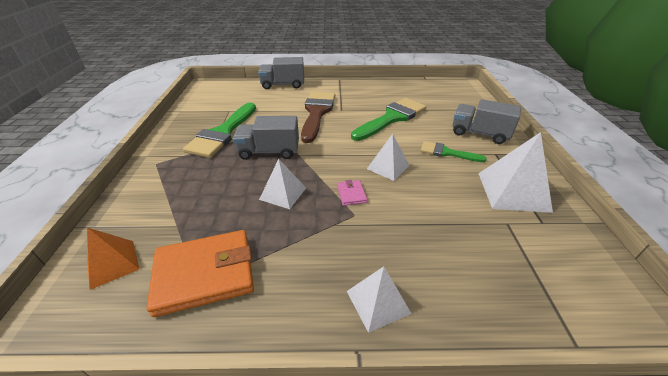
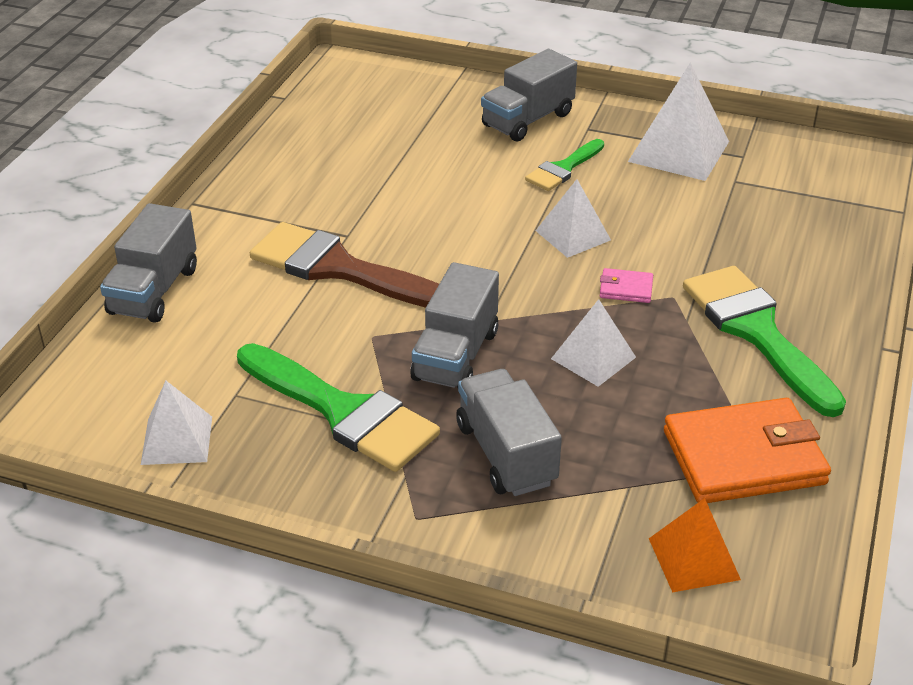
camera: 70 degrees left, 0 degrees up
(200, 179) = (506, 454): none -> grey truck
(205, 274) = (743, 457): orange wallet -> orange wallet turned 75 degrees clockwise
(378, 302) = (826, 316): white pyramid -> white pyramid (177, 440)
(392, 118) = (421, 186): green brush -> green brush (756, 332)

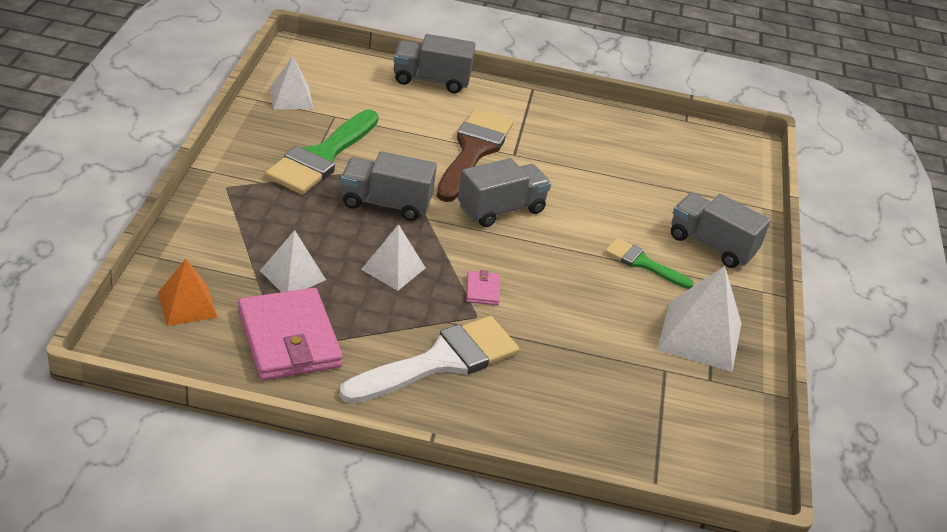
camera: 75 degrees right, 0 degrees up
(506, 454) = (286, 224): grey truck -> grey truck (501, 209)
(573, 235) = (547, 264): white pyramid -> white pyramid (293, 275)
(743, 457) = (289, 339): orange wallet -> pink wallet
(756, 332) = (441, 361): green brush -> white brush

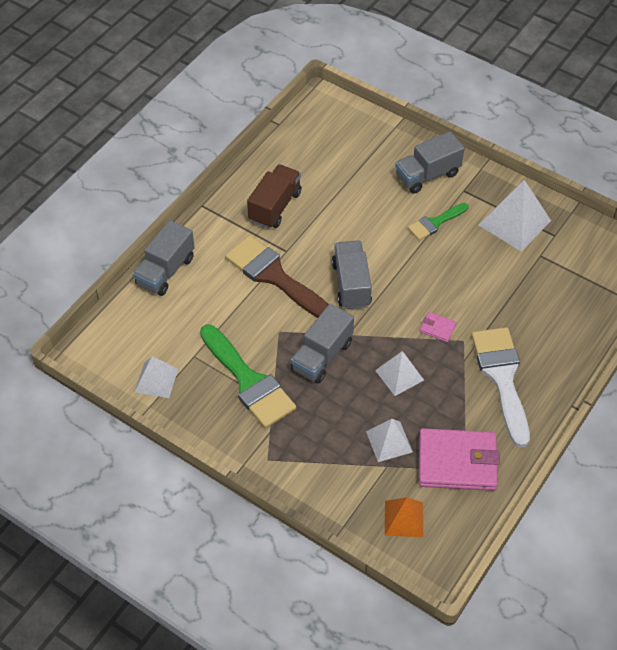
camera: 60 degrees left, 15 degrees up
(569, 136) = (275, 206): none -> brown truck

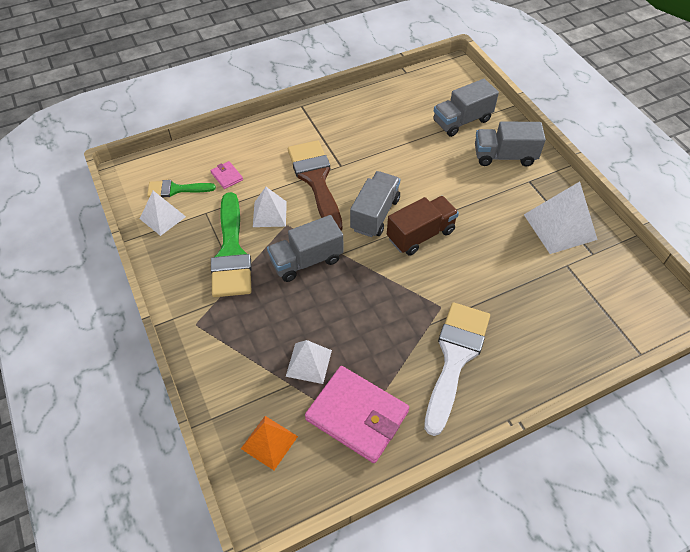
camera: 30 degrees right, 0 degrees up
(165, 271) = (236, 141): grey truck -> grey truck (462, 121)
(275, 206) = (357, 129): brown truck -> brown truck (420, 235)
(399, 375) = (361, 309): white pyramid -> white pyramid (269, 214)
(435, 223) = (484, 196): green brush -> green brush (176, 189)
(437, 328) = (424, 285): pink wallet -> pink wallet (227, 176)

